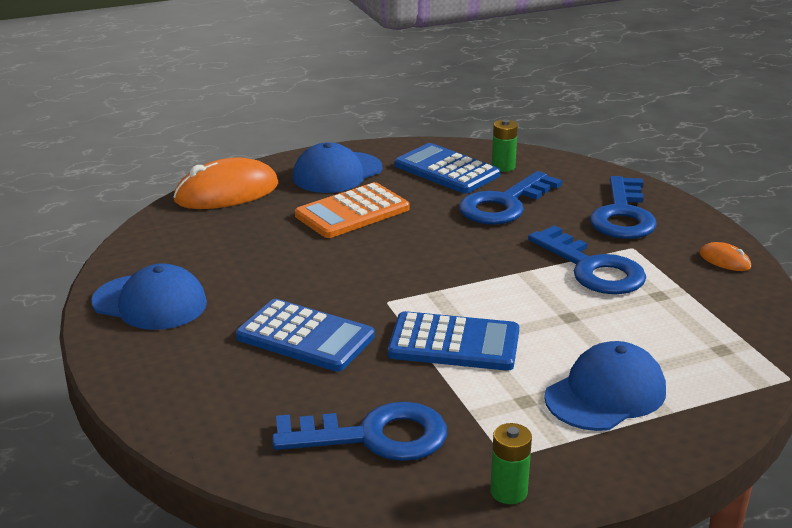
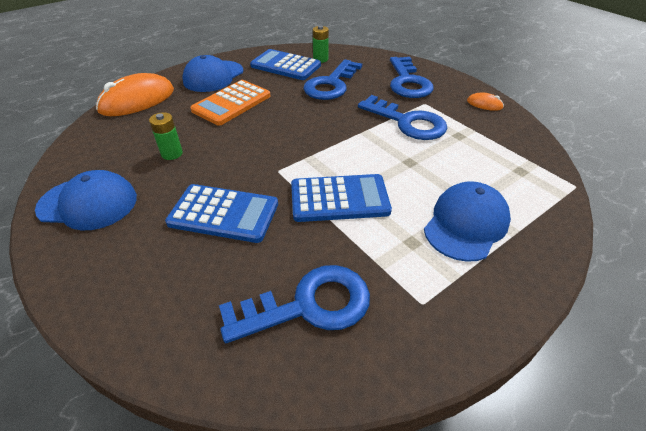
camera: 15 degrees left, 15 degrees up
(508, 492) = (440, 342): green battery -> green battery (172, 153)

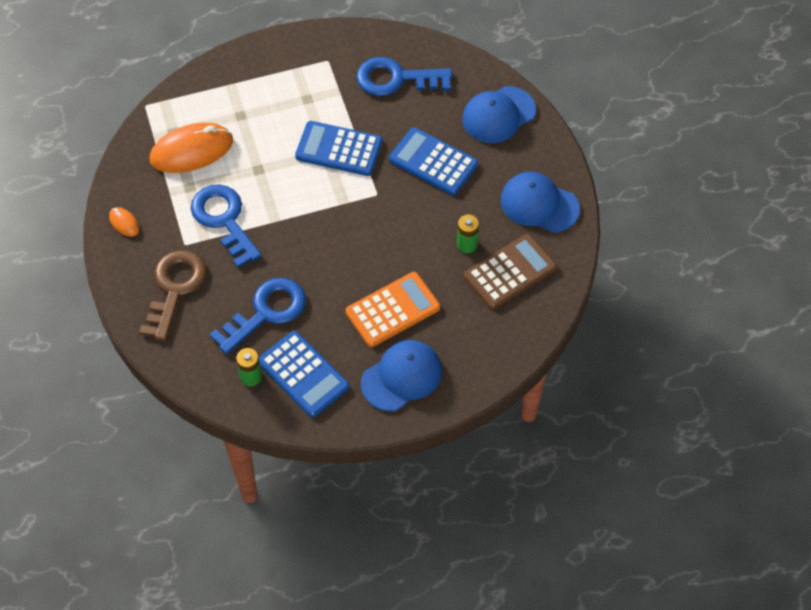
camera: 160 degrees left, 15 degrees up
(126, 144) = (510, 272): none -> brown calculator
(137, 100) = (498, 349): orange mouse -> orange mouse (191, 150)
(408, 82) = (175, 288): blue key -> brown key
(466, 224) = (259, 100): blue cap -> blue cap (498, 115)

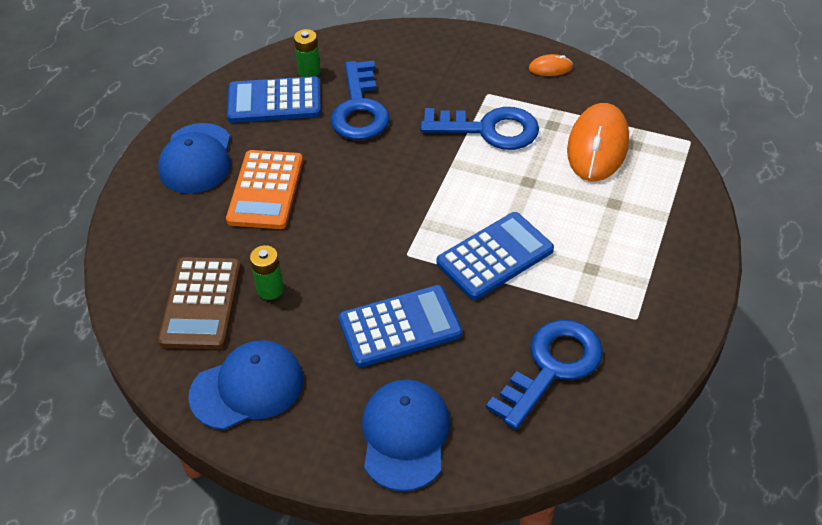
camera: 130 degrees right, 10 degrees down
(175, 288) = (446, 67): brown key -> none

